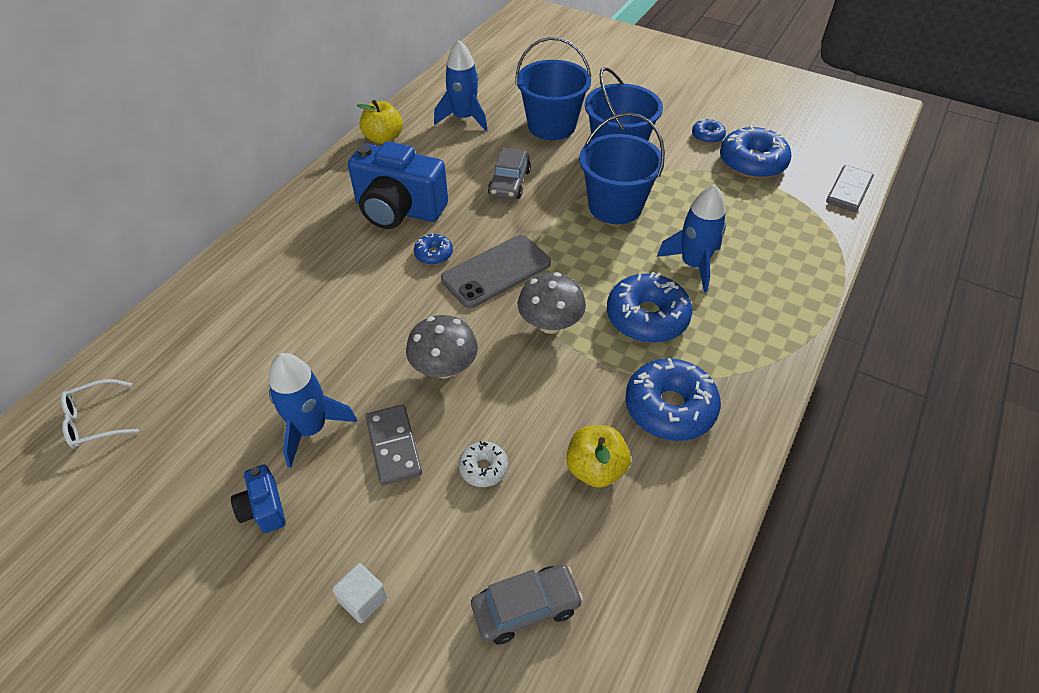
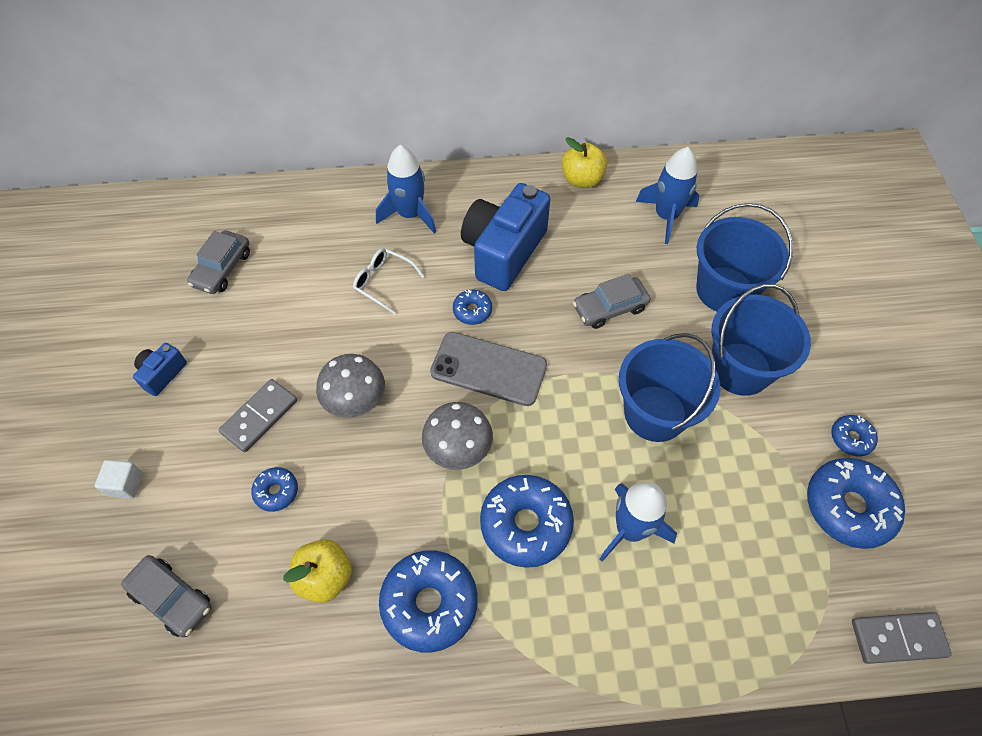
camera: 55 degrees right, 10 degrees up
(95, 421) = (174, 229): white glasses -> white glasses (383, 282)
(194, 402) = (222, 268): none -> grey car
(311, 429) = (242, 353): blue rocket -> blue rocket (410, 214)
(398, 210) = (503, 251): blue camera -> blue camera turned 45 degrees clockwise
(483, 468) = (276, 491): white donut -> blue donut

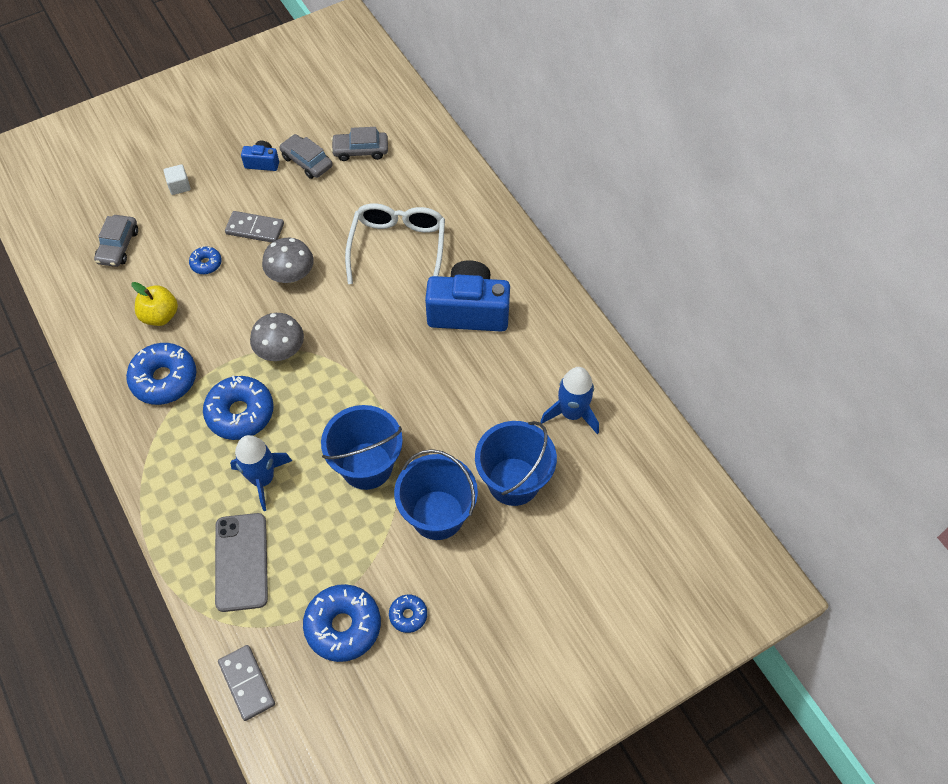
camera: 65 degrees right, 0 degrees up
(383, 282) = (398, 247): white glasses -> white glasses, size x1.95
(410, 214) = (471, 236): blue rocket -> none
(472, 311) = (401, 313): blue donut -> none
(488, 369) = (354, 343): grey phone -> grey phone (241, 562)
(582, 179) = (577, 337): yellow apple -> none
(610, 308) = (451, 403): grey car -> grey car (307, 162)

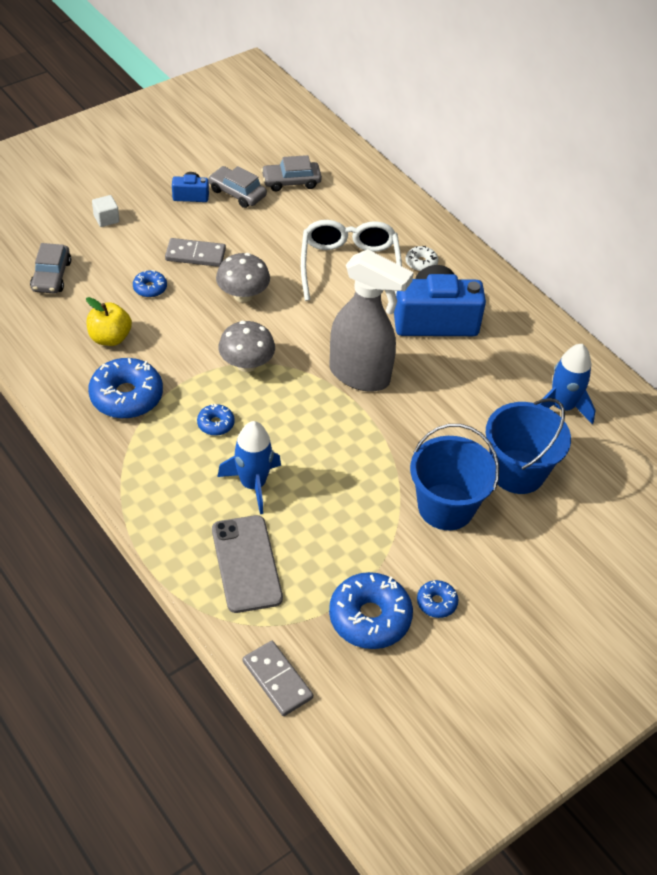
camera: 10 degrees left, 10 degrees down
(240, 413) = (215, 424): blue donut -> blue donut, size x0.50
(367, 465) = (361, 465): blue bucket -> none
(385, 369) = (360, 376): none -> grey spray bottle
(468, 247) = (421, 263): none -> white donut

